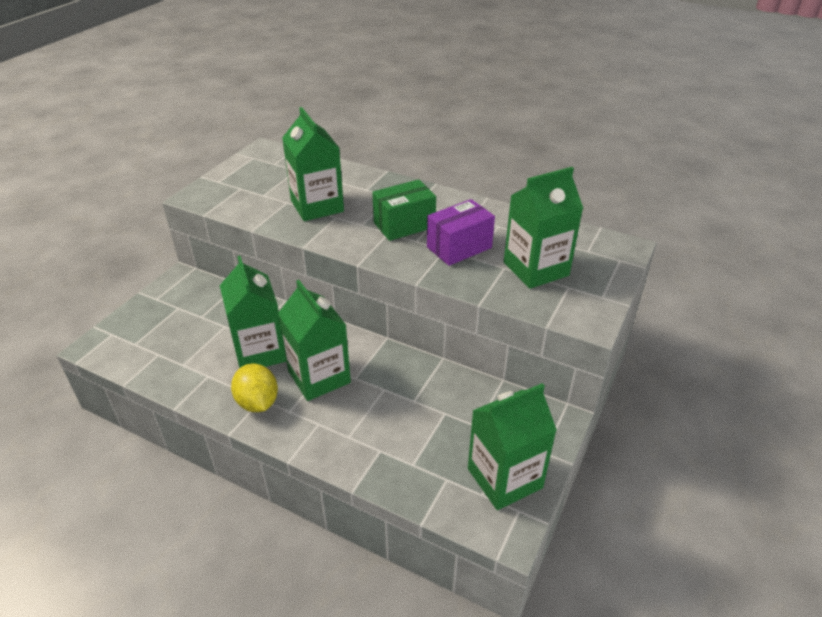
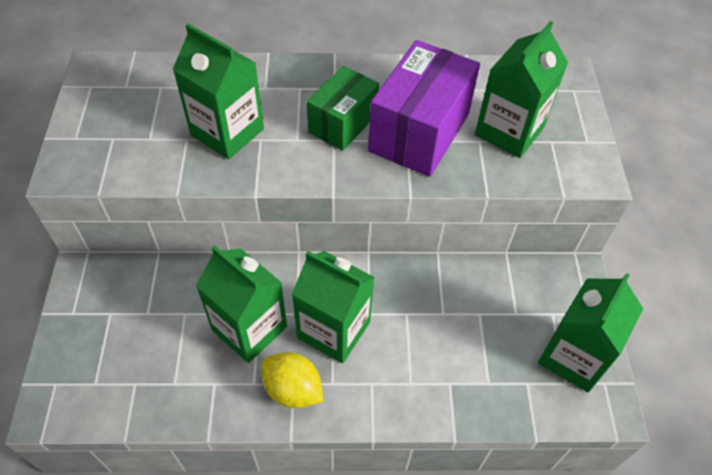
camera: 30 degrees left, 15 degrees up
(459, 247) = (419, 132): purple box -> purple box, size x1.58

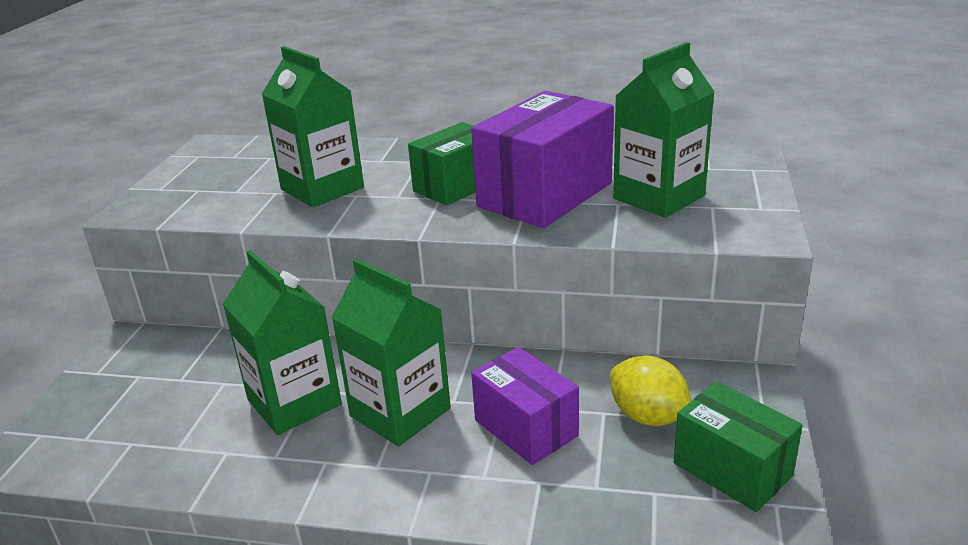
camera: 15 degrees right, 25 degrees down
(293, 389) = (322, 467): yellow lemon -> yellow lemon (648, 416)
(429, 335) = (526, 428): none -> purple box
(573, 357) = (732, 469): green carton -> green box

